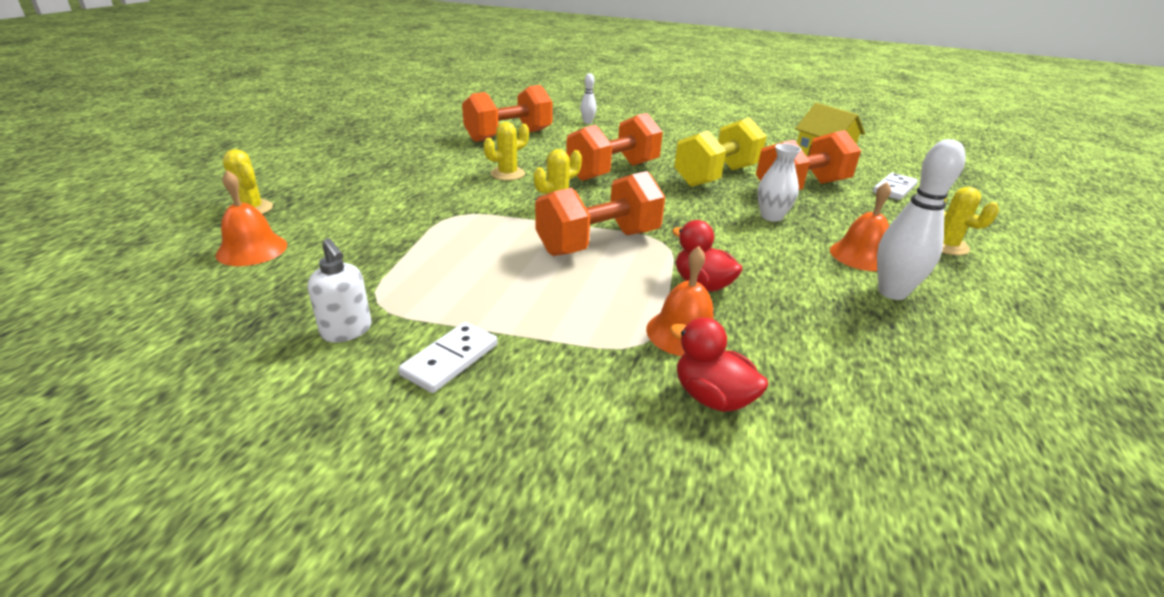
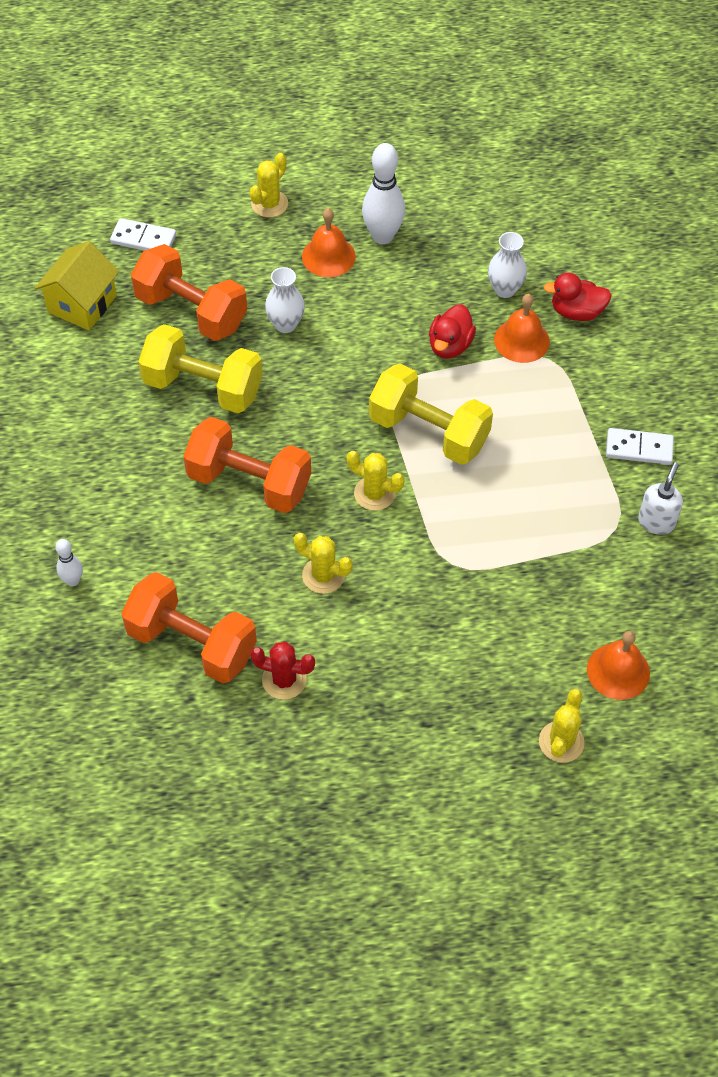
camera: 115 degrees left, 25 degrees up
(449, 149) = (284, 680): none -> red cactus
(598, 243) = (428, 432): orange dumbbell -> yellow dumbbell
(712, 397) = (576, 312): red duck -> red duck turned 75 degrees clockwise
(778, 349) = (505, 289): none -> white vase

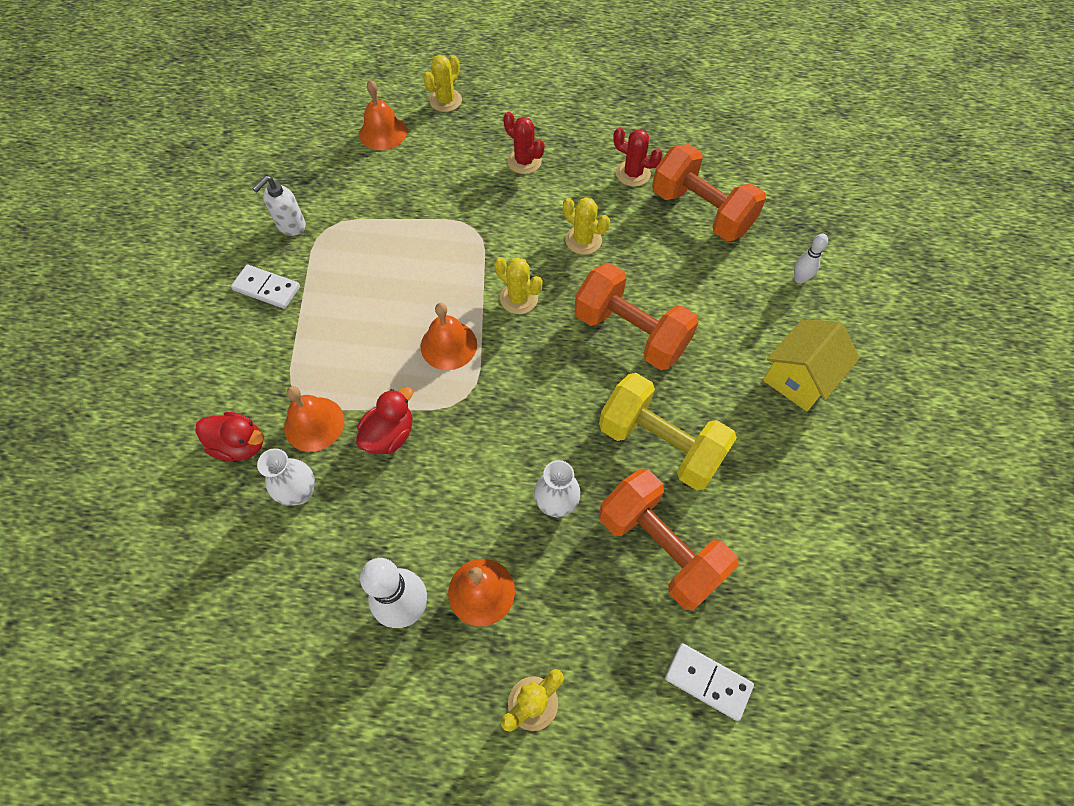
camera: 165 degrees left, 5 degrees up
(82, 304) = (790, 591): yellow house -> yellow house (799, 378)
(424, 667) = (524, 161): none -> red cactus
(428, 432) = (448, 345): yellow dumbbell -> orange bell

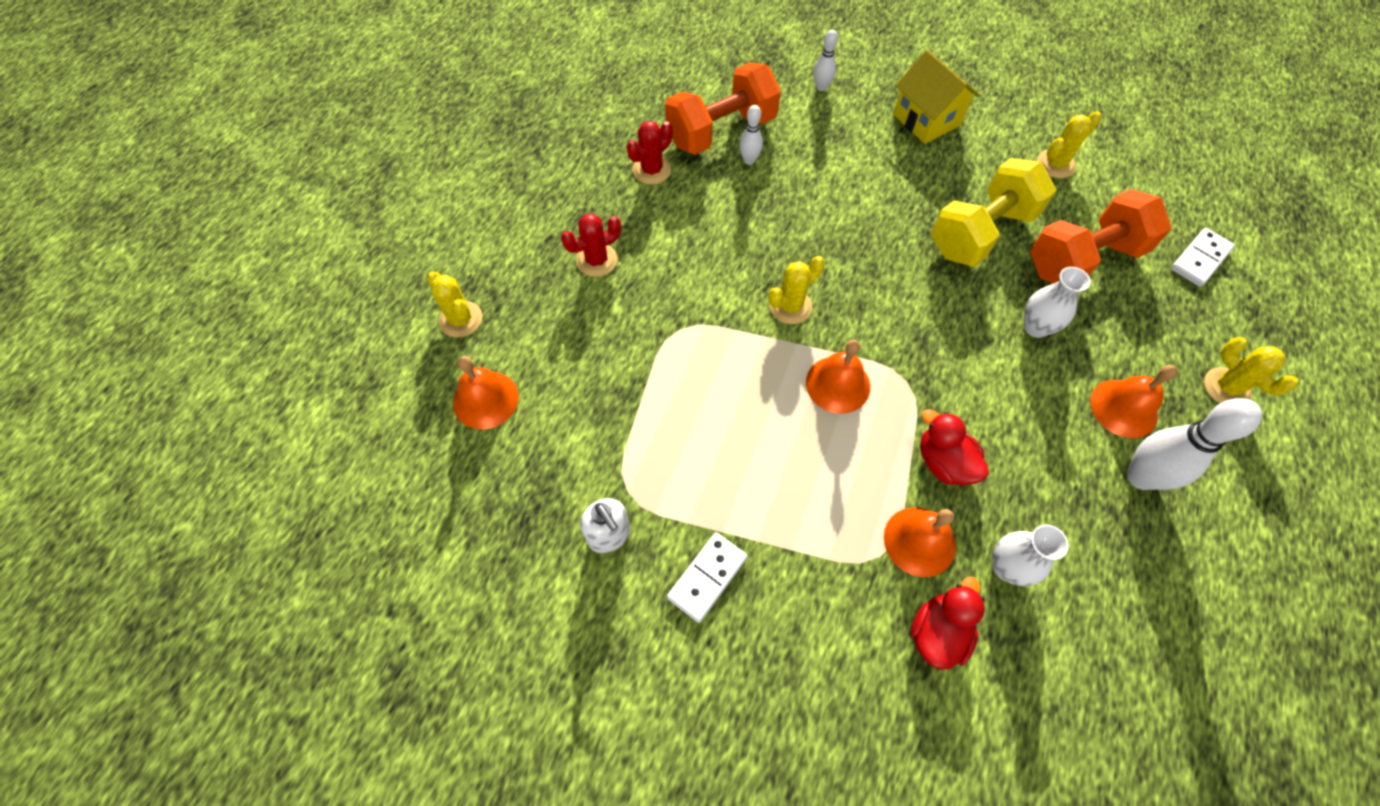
camera: 75 degrees left, 0 degrees up
(583, 240) = (728, 233): yellow cactus -> yellow cactus (1055, 164)
(631, 332) = (854, 223): orange dumbbell -> none
(674, 239) = (749, 160): none -> white bowling pin

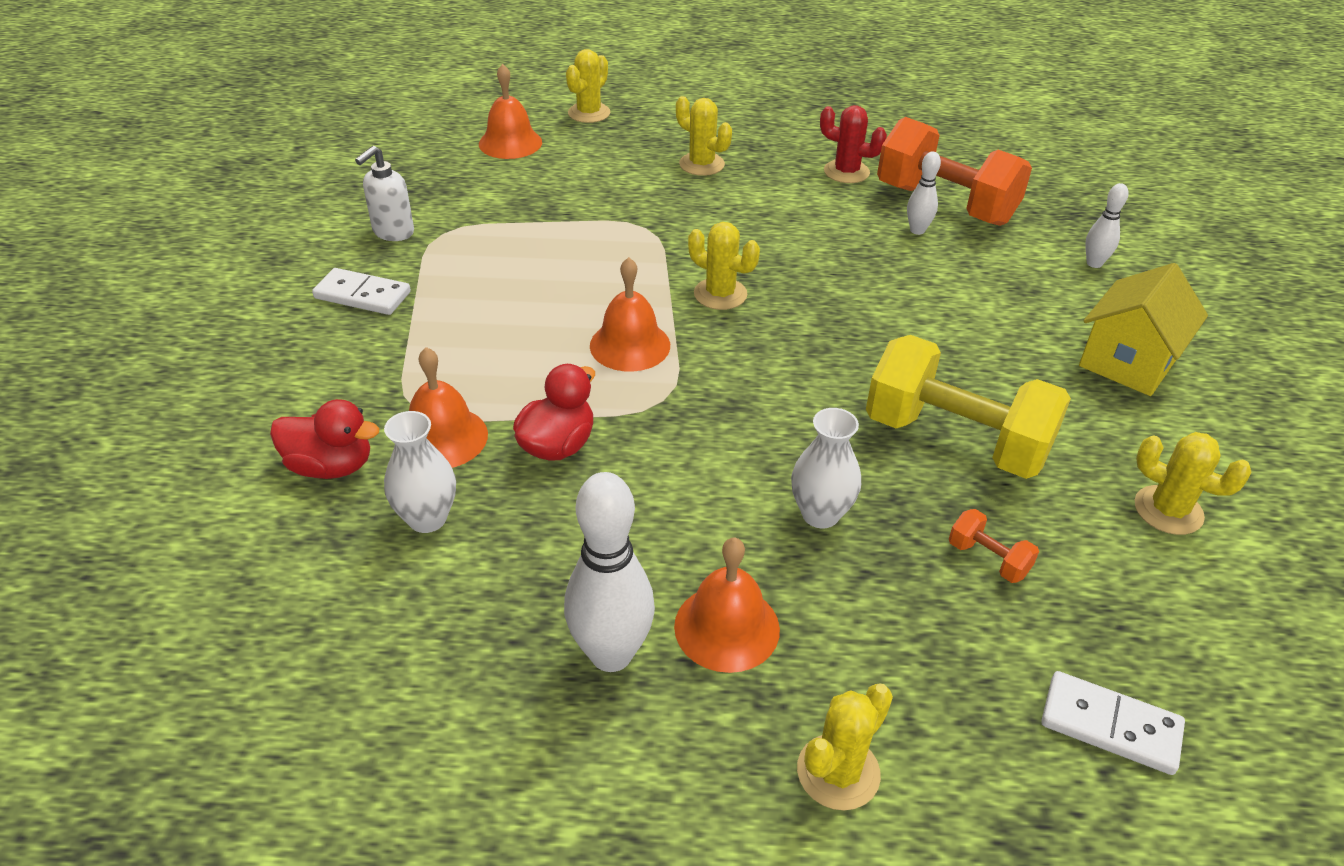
camera: 70 degrees right, 20 degrees down
(597, 260) = (701, 164): red cactus -> yellow cactus
(1083, 260) = (988, 559): orange dumbbell -> orange dumbbell, size x0.40

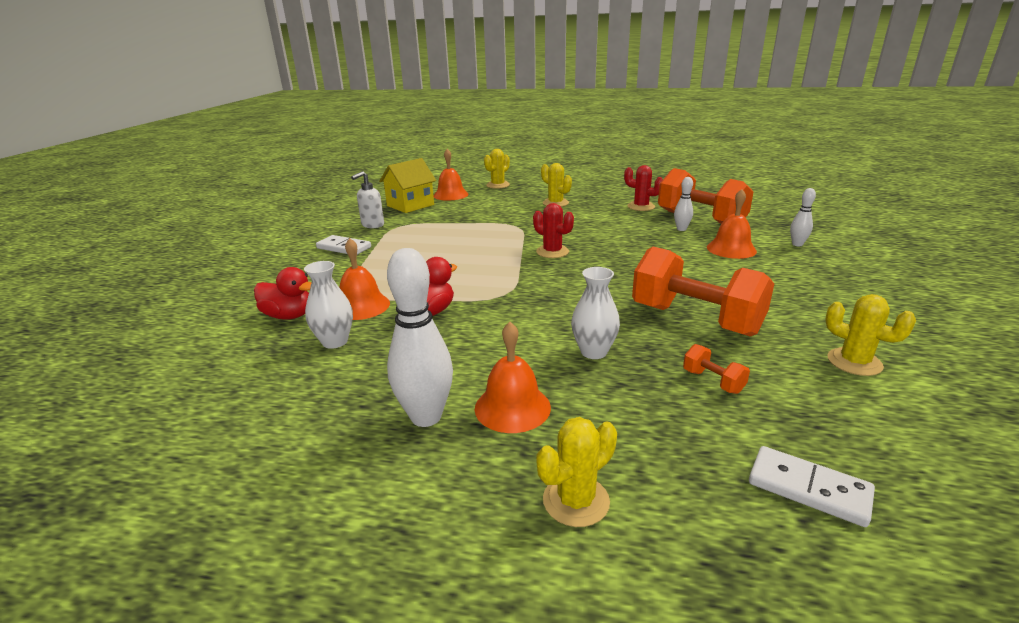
camera: 10 degrees right, 15 degrees down
(630, 345) = (490, 271): orange bell -> orange bell (731, 249)
(720, 294) = (552, 252): yellow cactus -> red cactus
(955, 439) = (695, 319): yellow dumbbell -> orange dumbbell
(1128, 362) = (821, 287): yellow house -> yellow house (410, 205)

